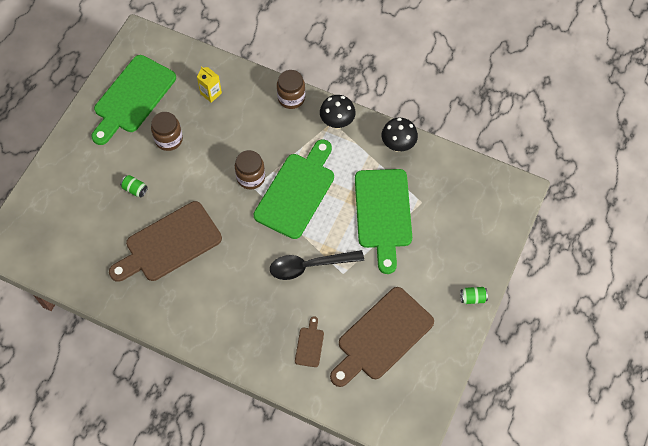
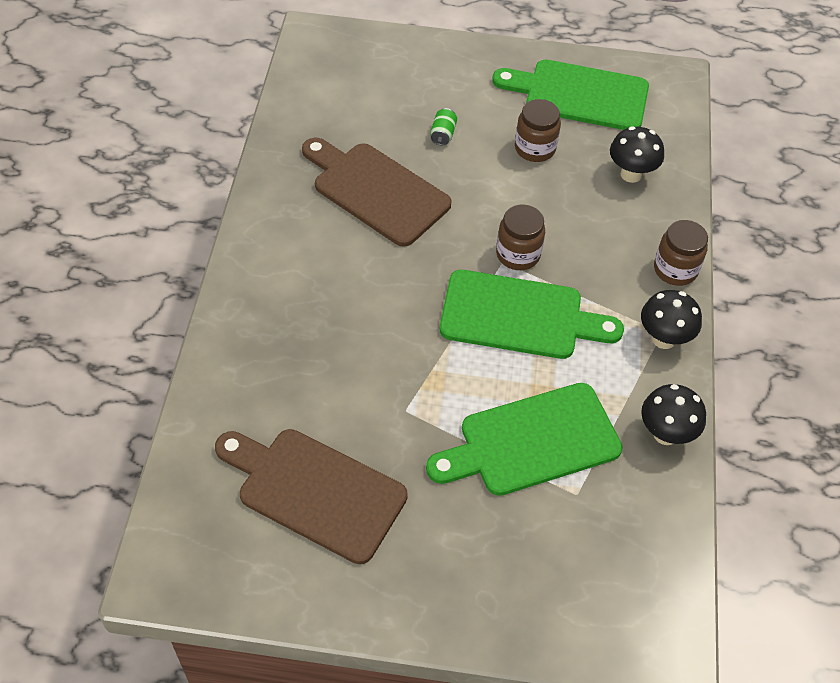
camera: 70 degrees right, 10 degrees down
(211, 93) = (631, 174): yellow carton -> black mushroom
(309, 266) = (402, 363): black spoon -> none
(309, 345) = (273, 395): brown cutting board -> none
(472, 298) = (428, 617): green can -> none

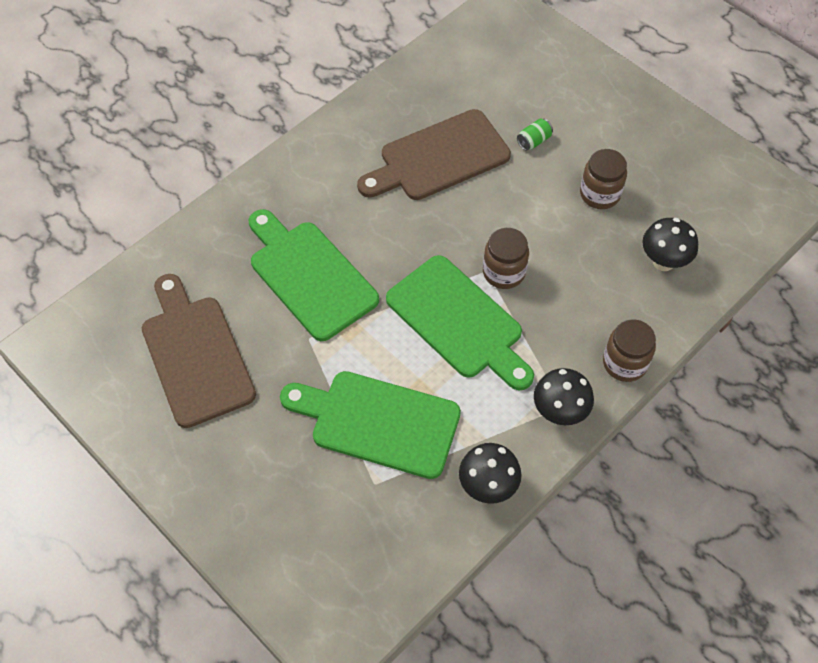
camera: 40 degrees right, 5 degrees up
(376, 191) = (439, 158): brown cutting board -> brown cutting board turned 105 degrees counterclockwise
(579, 95) = (682, 170): green cutting board -> green cutting board (309, 276)

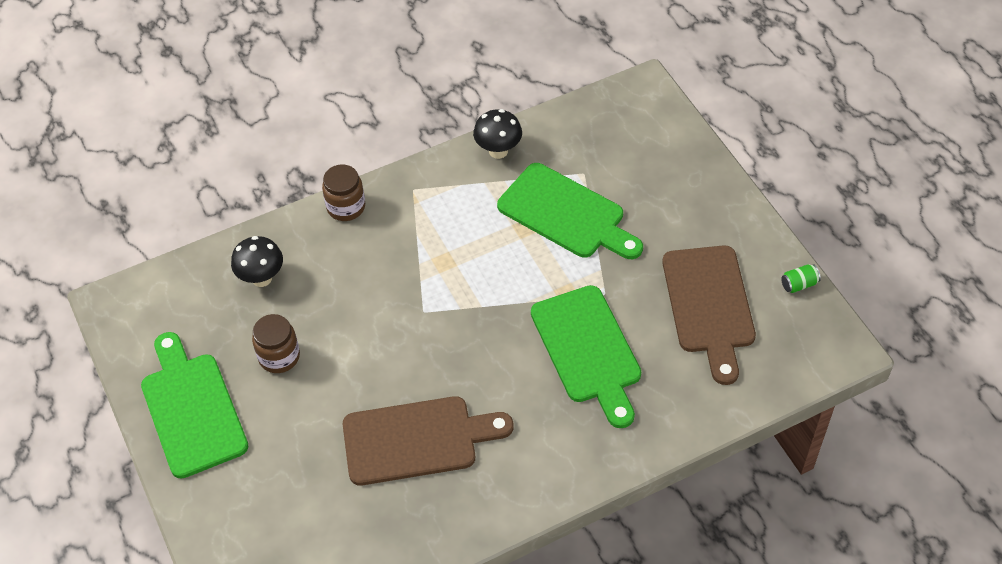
camera: 160 degrees left, 5 degrees down
(459, 321) = (467, 274): green cutting board -> green cutting board (192, 409)
(503, 272) = (408, 306): brown jar -> none
(534, 141) = (311, 432): green can -> green can (799, 284)
(559, 412) = (418, 185): black mushroom -> none

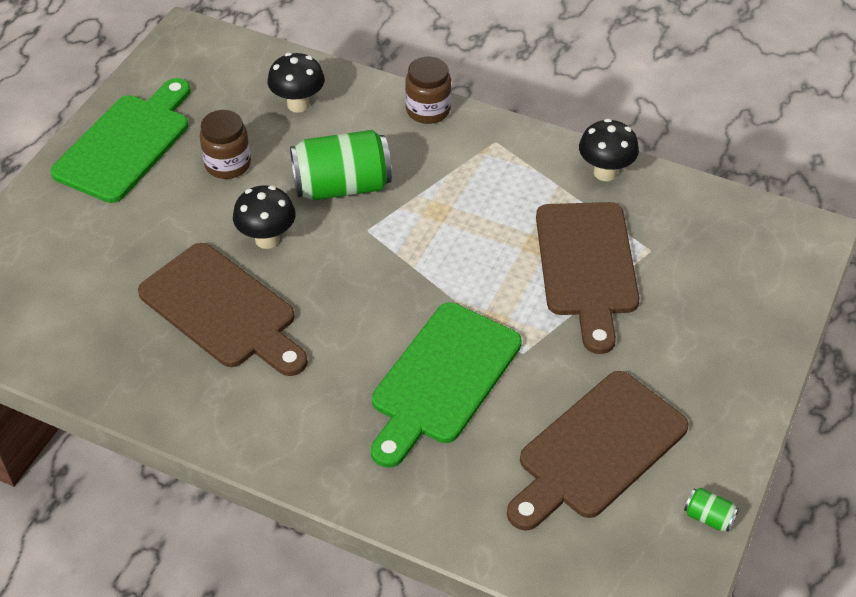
camera: 50 degrees right, 5 degrees down
(369, 301) = (342, 186): none -> green can
(376, 375) = (267, 239): none -> black mushroom
(566, 214) = (587, 266): green cutting board -> brown cutting board

